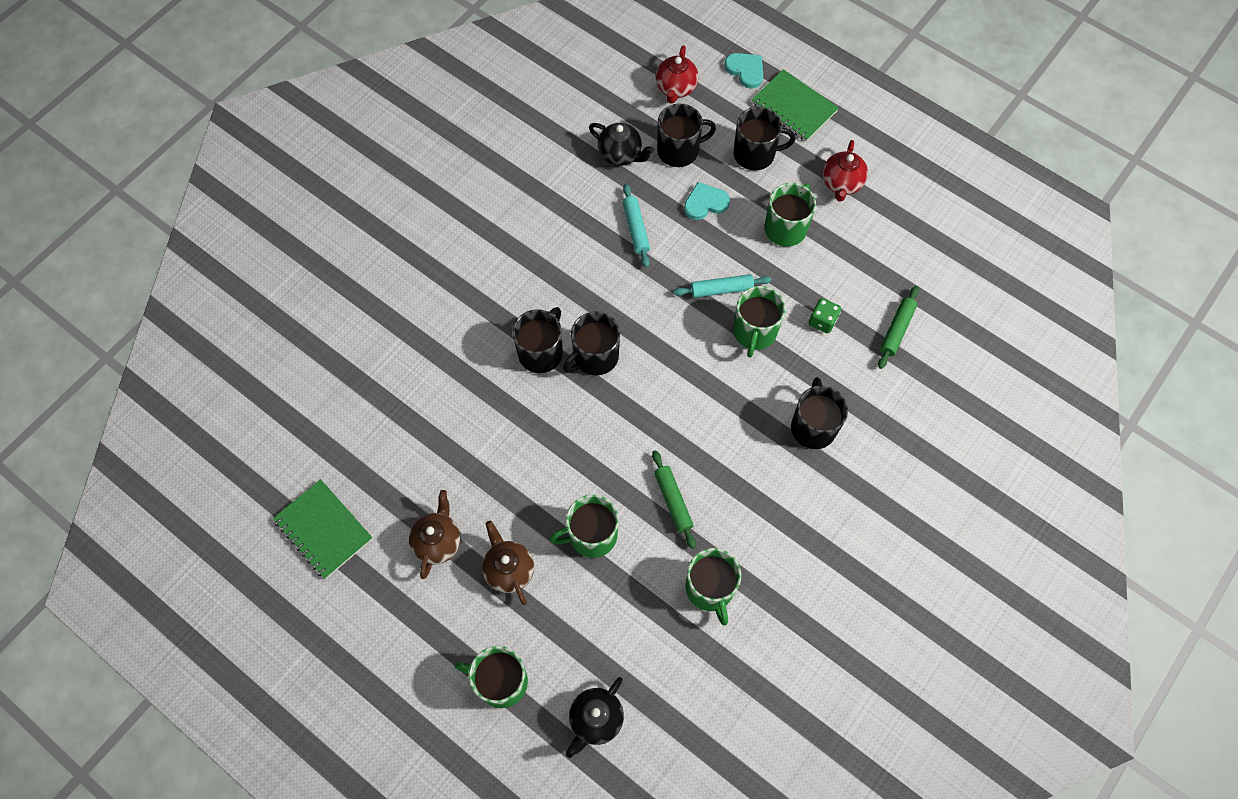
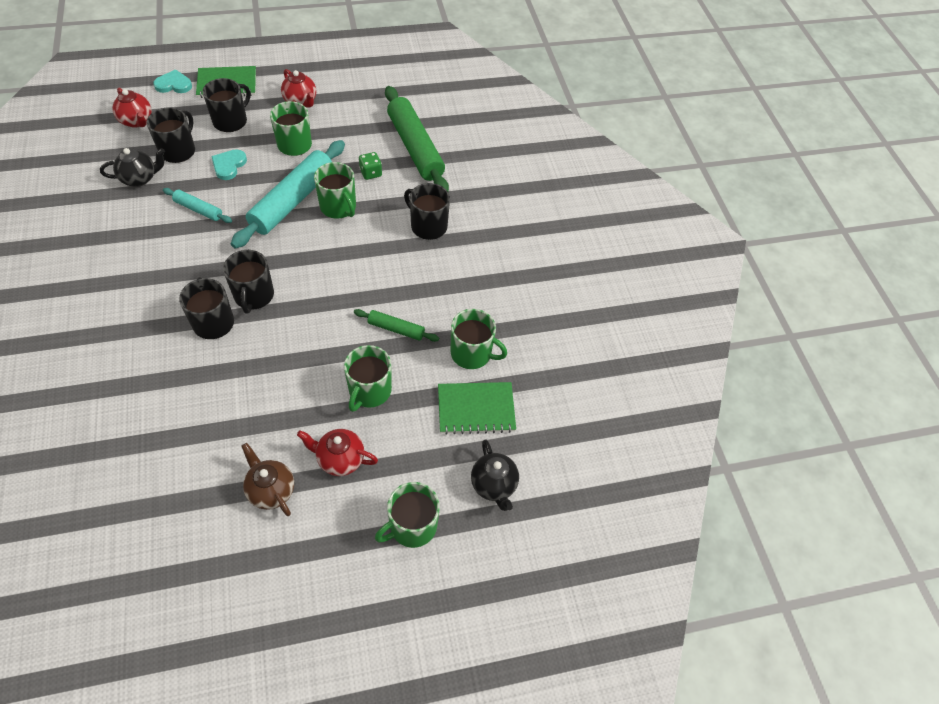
camera: 55 degrees left, 10 degrees down
(324, 529) = (172, 566): green notebook -> green notebook (476, 409)
(509, 570) = (340, 459): brown teapot -> red teapot
(721, 289) = (292, 201): turquoise rolling pin -> turquoise rolling pin, size x2.07
(896, 330) = (415, 147): green rolling pin -> green rolling pin, size x2.07

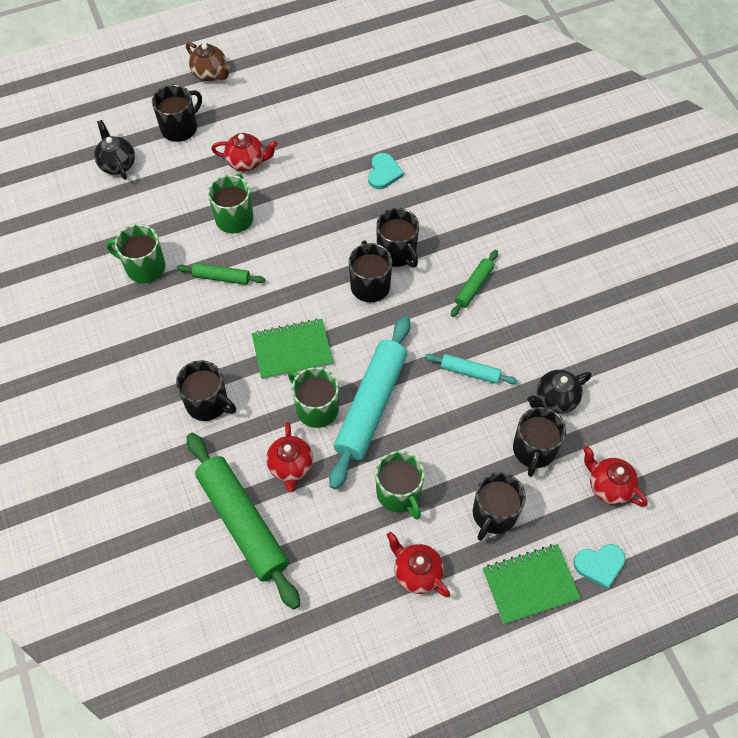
camera: 175 degrees right, 5 degrees up
(155, 277) = (474, 286): none -> green rolling pin
(229, 165) = (464, 441): turquoise heart -> turquoise heart (383, 173)
(271, 490) = (295, 133): brown teapot -> brown teapot (210, 74)
(371, 173) = (291, 467): green dice -> red teapot
(412, 526) = (180, 128): green mug -> black mug
(476, 409) = (136, 219): green notebook -> green notebook (292, 350)

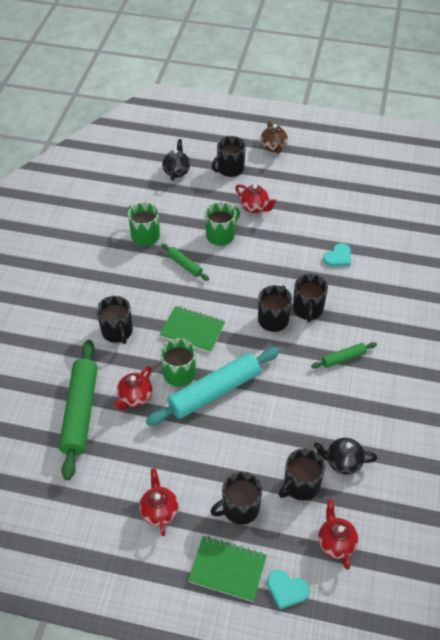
camera: 35 degrees right, 10 degrees down
(180, 128) = (230, 169): black mug -> black mug turned 150 degrees clockwise
(399, 493) = (188, 455): green mug -> none
(470, 372) = (297, 409): turquoise rolling pin -> none

